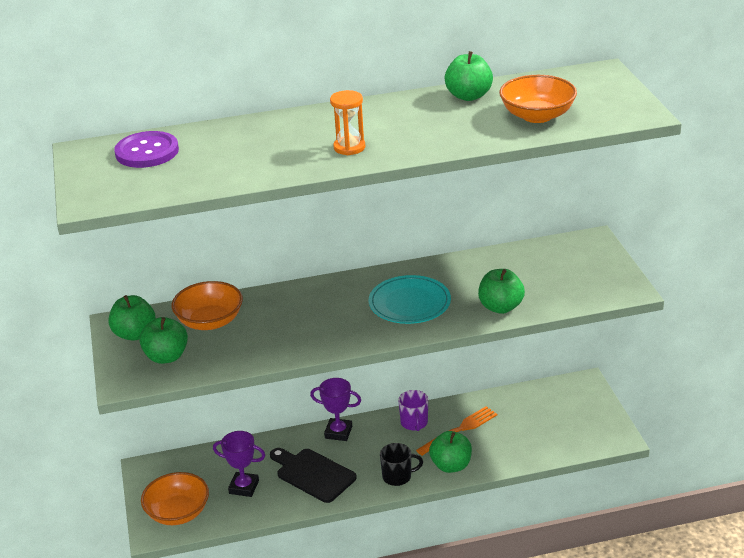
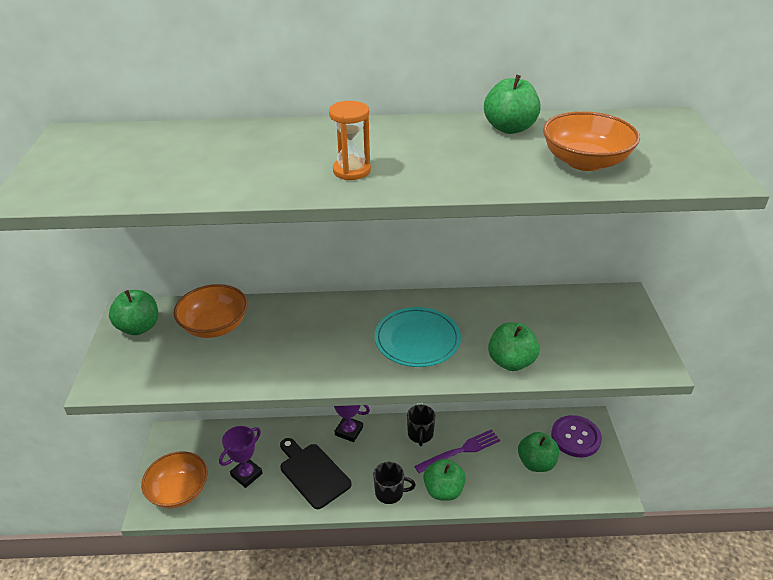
camera: 10 degrees right, 5 degrees up
(147, 152) = (133, 145): purple button -> purple button (575, 437)
(166, 357) = (156, 360): green apple -> green apple (536, 463)
(244, 487) = (246, 474): purple trophy -> purple trophy turned 75 degrees counterclockwise
(414, 423) = (420, 434): purple mug -> black mug
(459, 430) = (461, 451): orange fork -> purple fork

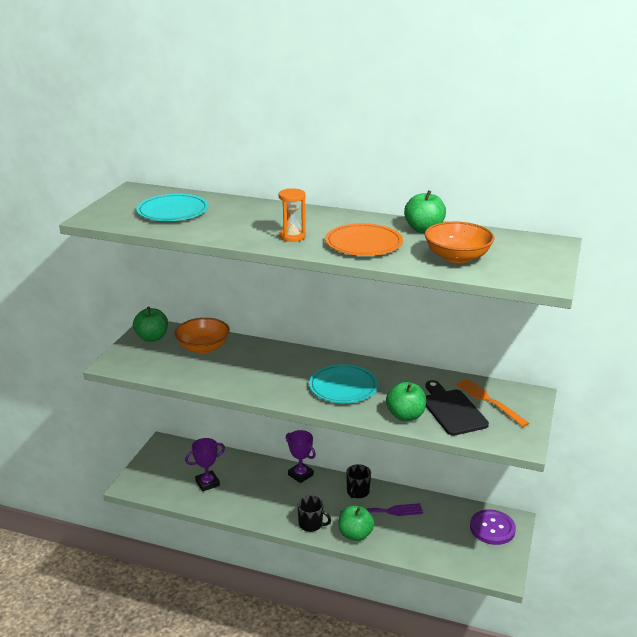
camera: 20 degrees right, 10 degrees down
(151, 161) = (173, 211): none -> turquoise plate
(179, 491) = (154, 480): orange bowl -> none
(313, 473) = (257, 495): black cutting board -> black cutting board (452, 410)
(454, 164) = (363, 243): none -> orange plate
(536, 463) = (445, 537): green apple -> none
(586, 316) = (489, 401): none -> orange fork

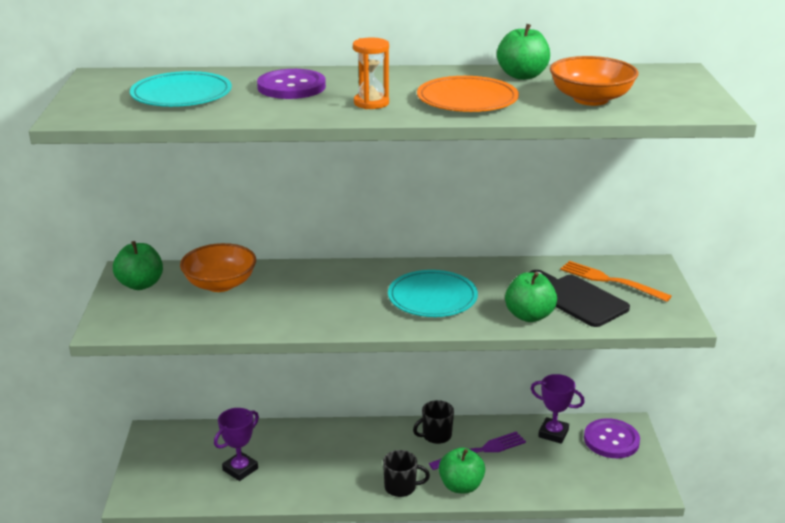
camera: 20 degrees left, 0 degrees up
(250, 215) = (291, 87): none -> purple button
(300, 475) = (355, 431): purple trophy -> purple trophy (553, 433)
(357, 492) = (436, 435): black mug -> black mug turned 60 degrees clockwise

